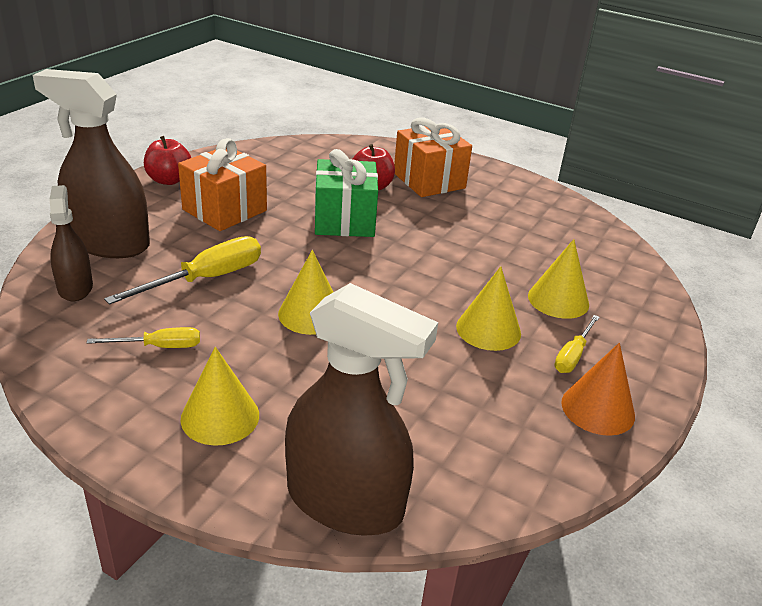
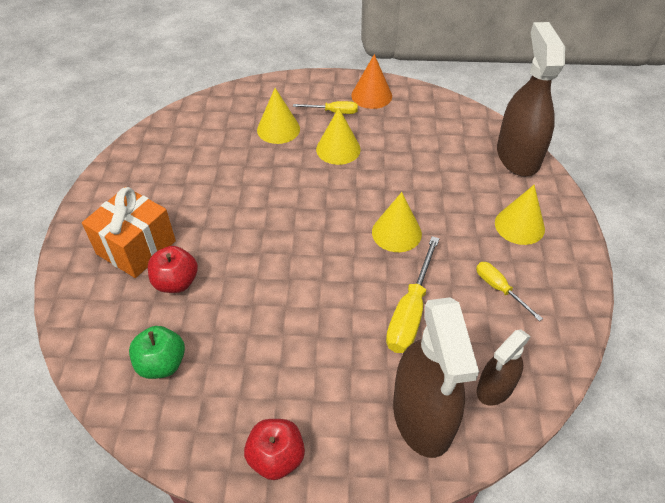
camera: 115 degrees left, 15 degrees up
(206, 279) = (410, 312): yellow screwdriver -> yellow screwdriver turned 90 degrees counterclockwise
(225, 210) = (301, 366): orange gift -> none
(297, 164) = (162, 364): none -> green apple
(344, 220) = (254, 273): green gift -> none

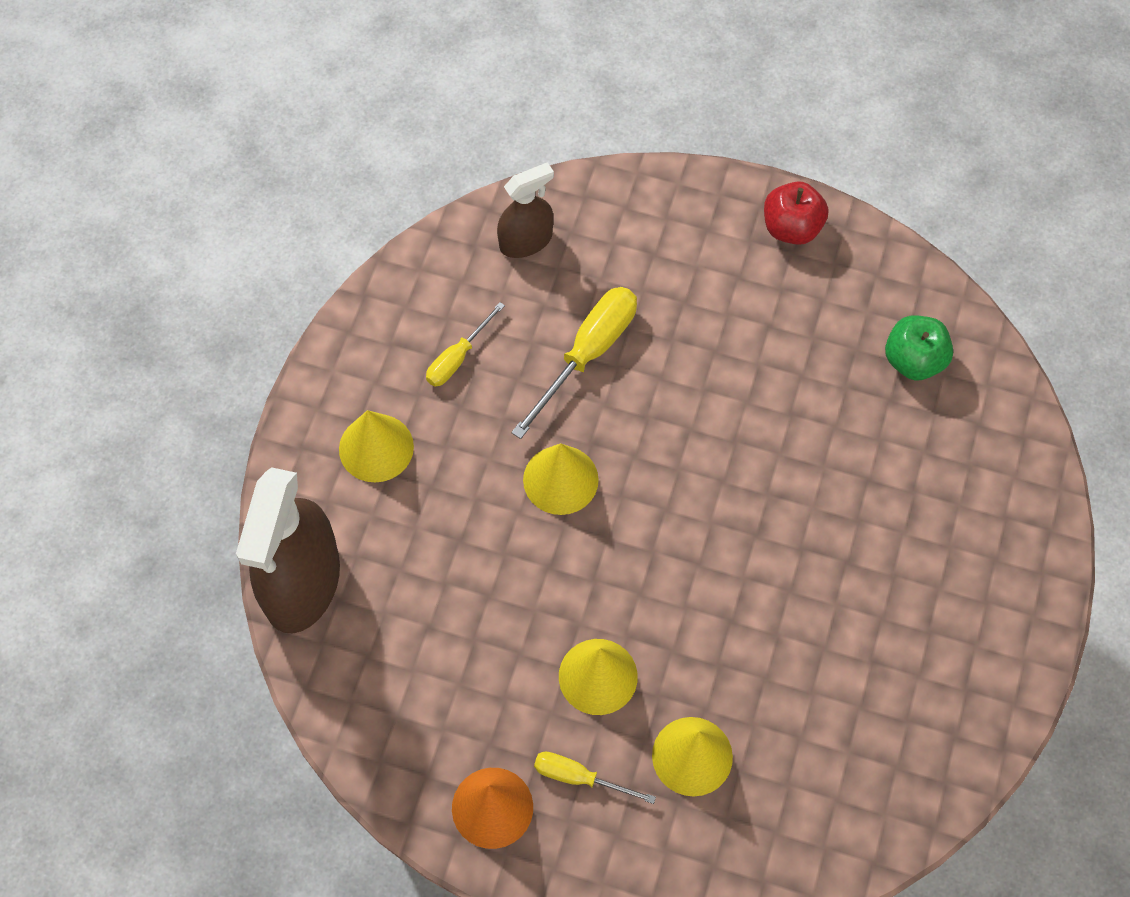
camera: 165 degrees left, 15 degrees up
(136, 247) = (949, 547): orange gift -> none
(176, 282) = (892, 473): red apple -> none
(423, 416) = (620, 231): brown spray bottle -> none
(499, 289) = (457, 357): yellow screwdriver -> yellow screwdriver turned 60 degrees clockwise

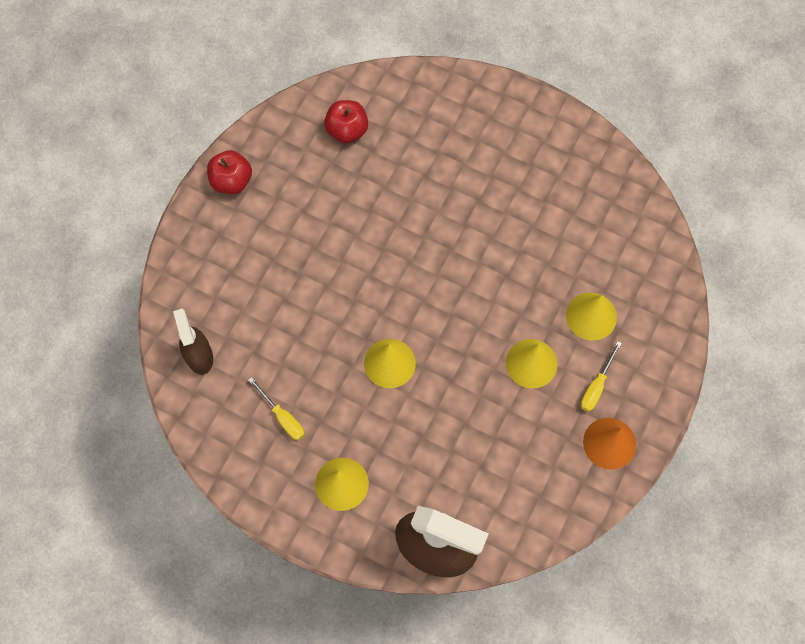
camera: 80 degrees left, 5 degrees up
(588, 354) = (299, 329): yellow screwdriver -> none
(914, 360) = (347, 130): green apple -> red apple

